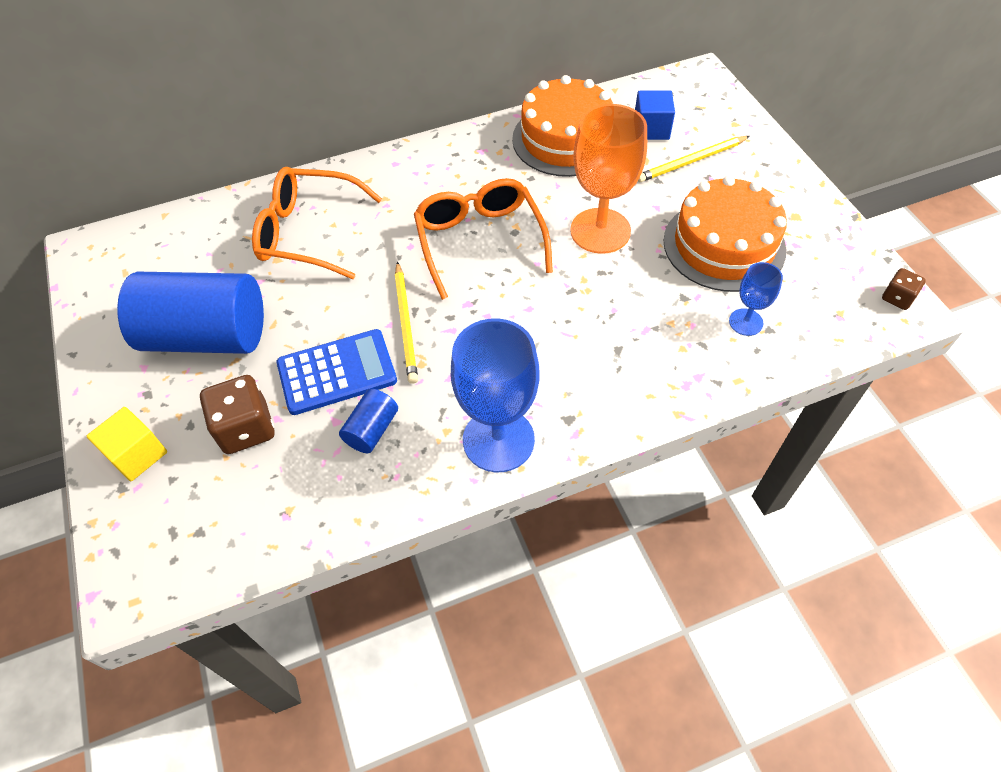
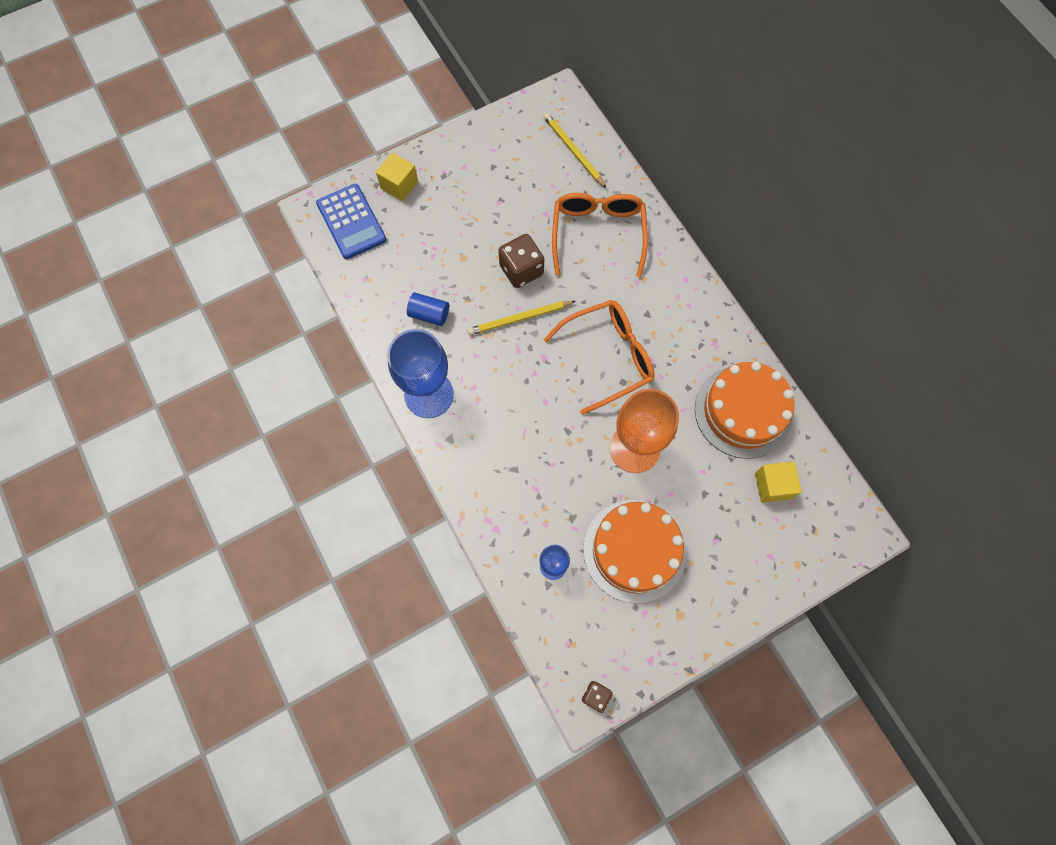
camera: 80 degrees right, 15 degrees up
(207, 336) = (493, 196): blue cylinder -> none
(246, 428) = (423, 240): brown dice -> brown dice (521, 270)
(337, 372) = (472, 283): blue calculator -> blue calculator (351, 222)
(651, 129) = (772, 486): blue cube -> yellow cube
(691, 161) = (735, 523): yellow pencil -> yellow pencil (573, 151)

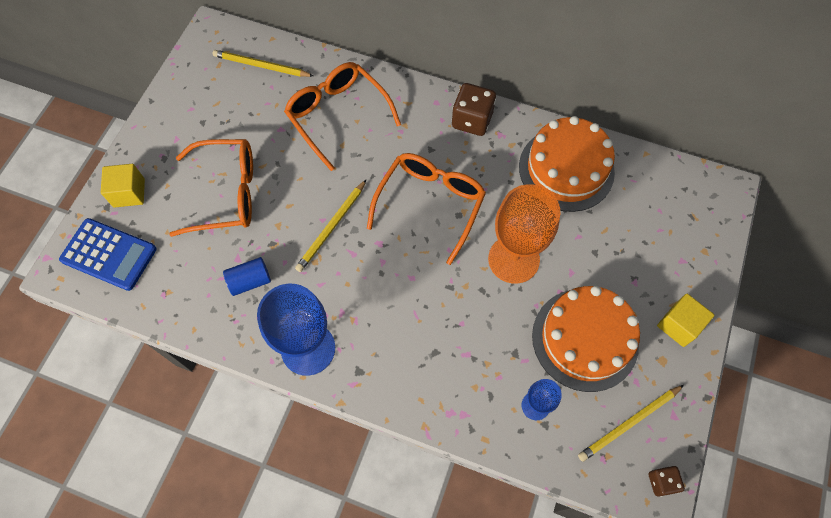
camera: 40 degrees left, 5 degrees down
(466, 236) = (227, 193): none -> orange glasses
(521, 270) = (299, 187): brown dice -> brown dice (472, 120)
(610, 636) = (629, 423): none -> yellow pencil
(772, 486) = (636, 207): yellow cube -> yellow cube (679, 325)

